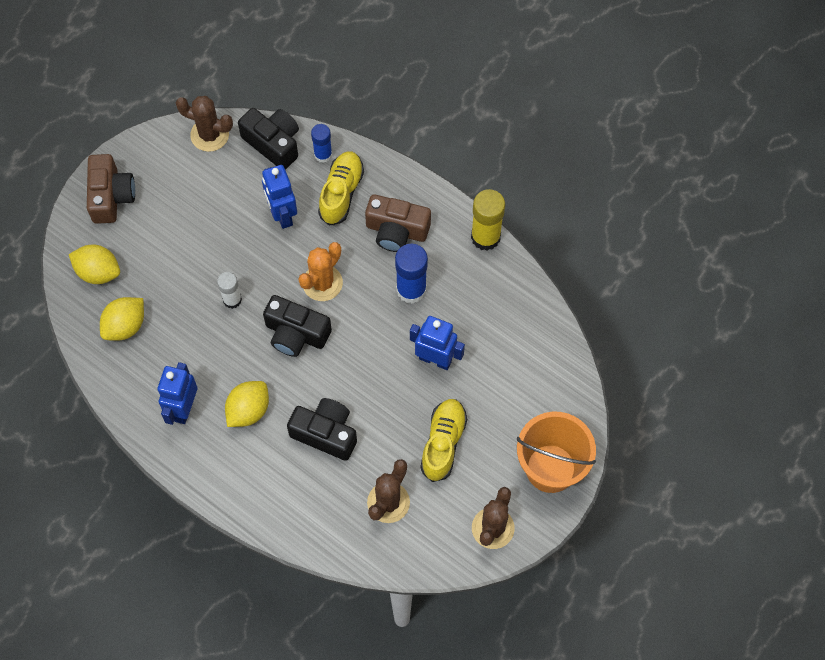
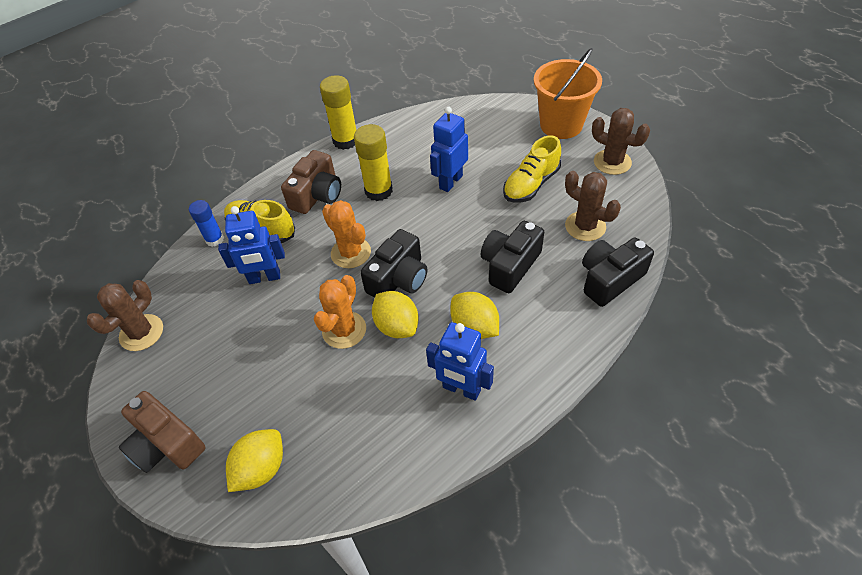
camera: 75 degrees left, 15 degrees down
(111, 196) = (166, 444): brown camera -> brown camera turned 150 degrees counterclockwise
(125, 326) = (343, 443): yellow lemon -> yellow lemon (397, 326)
(232, 300) = (344, 330): white glue stick -> orange cactus
(273, 143) = (182, 277): black camera -> black camera (610, 279)
(411, 289) = (378, 191): blue glue stick -> yellow glue stick
(443, 443) = (531, 184): yellow shoe -> yellow shoe turned 75 degrees counterclockwise

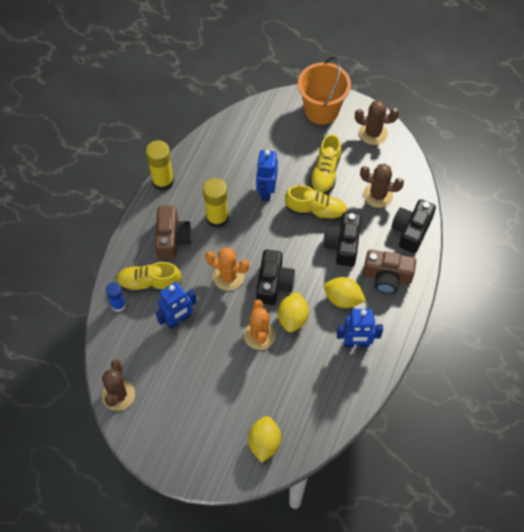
camera: 30 degrees left, 10 degrees up
(166, 444) = (193, 456): brown camera -> brown camera (387, 277)
(397, 326) = (292, 318): yellow lemon -> yellow lemon turned 75 degrees clockwise
(497, 219) = (316, 211): none -> yellow shoe

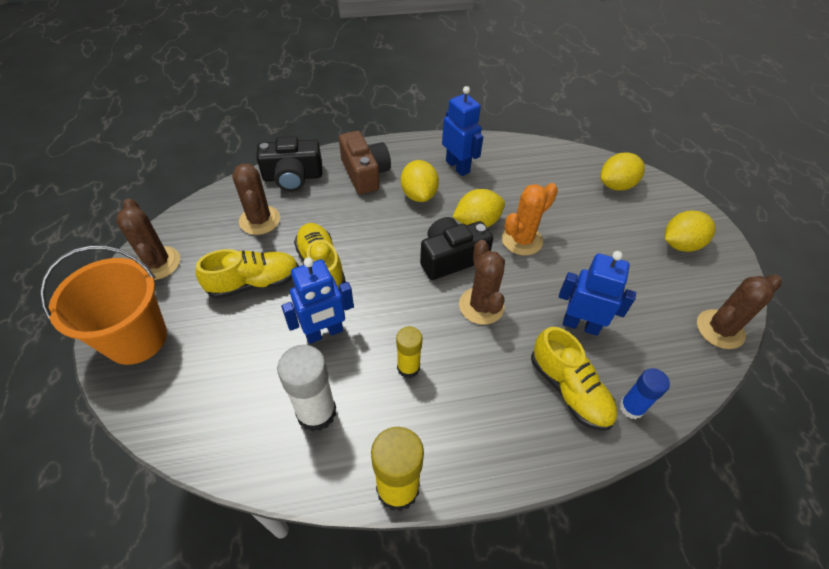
camera: 125 degrees left, 10 degrees down
(172, 238) = (483, 405): brown camera -> none
(185, 435) = (680, 244): none -> yellow lemon
(217, 218) = (408, 367): yellow glue stick -> yellow glue stick, size x0.62
(222, 167) = (316, 412): none -> white glue stick
(228, 277) = (481, 306): orange cactus -> brown cactus
(343, 245) = (351, 222): black camera -> none

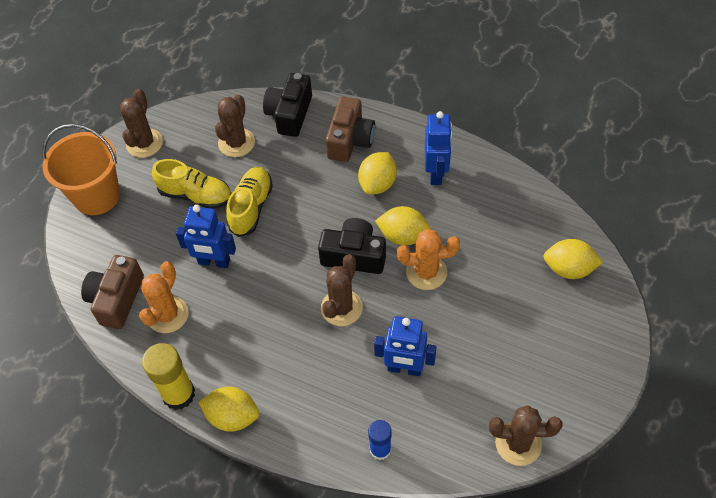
camera: 40 degrees right, 5 degrees up
(242, 431) = (117, 299): none -> brown camera
(293, 177) = (290, 114): black camera -> black camera turned 75 degrees clockwise
(316, 412) = (167, 315): white glue stick -> orange cactus
(408, 367) = (249, 321): yellow glue stick -> none
(569, 389) = (347, 408): yellow shoe -> none
(580, 325) = (404, 369): blue robot -> blue robot turned 135 degrees clockwise
(680, 244) = (567, 356): yellow lemon -> yellow lemon (232, 416)

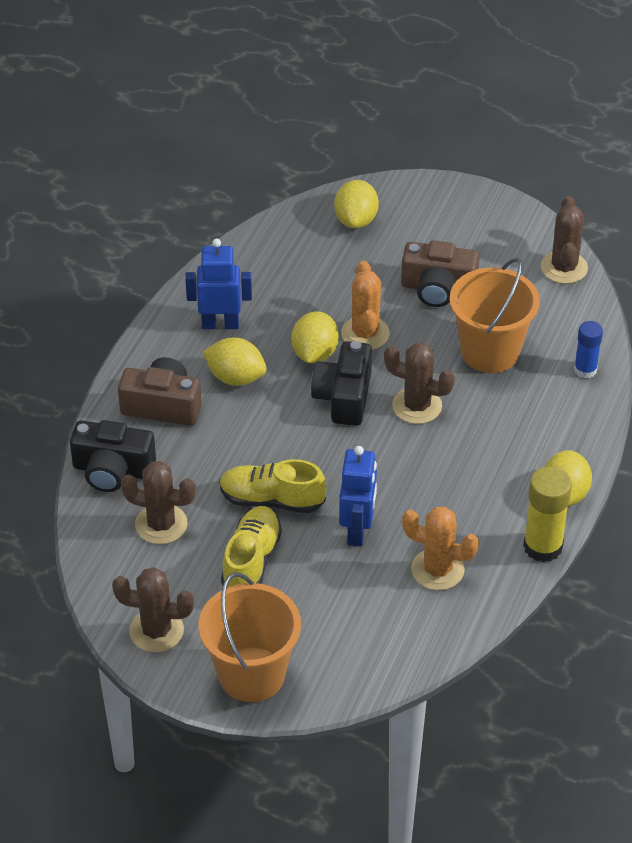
camera: 95 degrees left, 10 degrees down
(117, 299) = (418, 626): brown camera -> brown camera (438, 288)
(404, 369) = (490, 351): blue robot -> orange bucket

